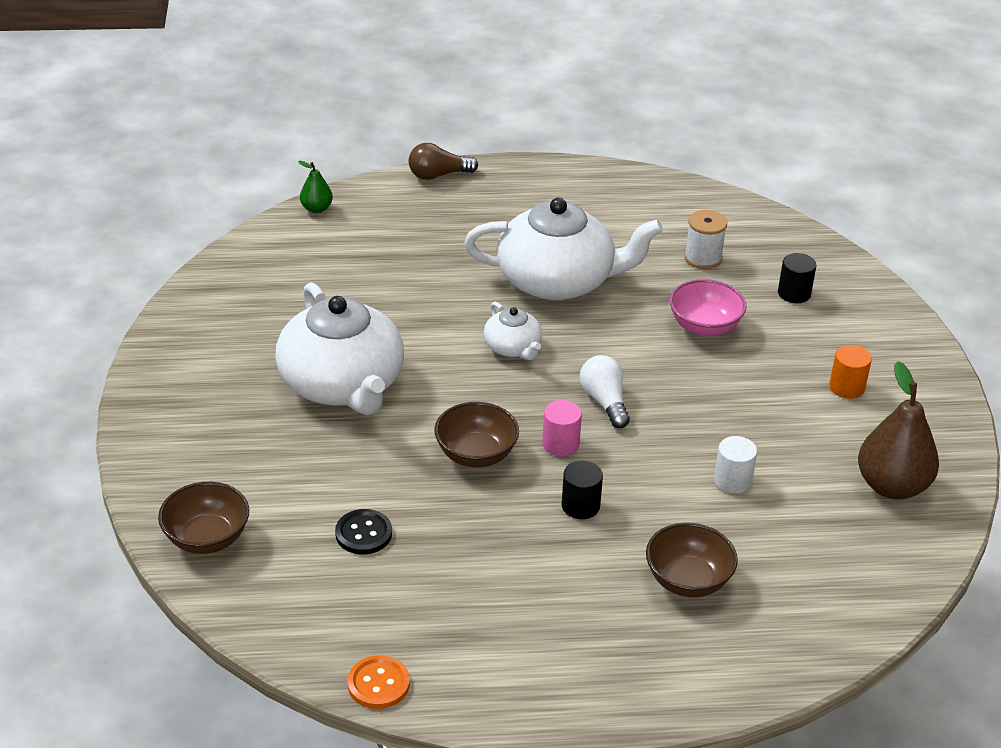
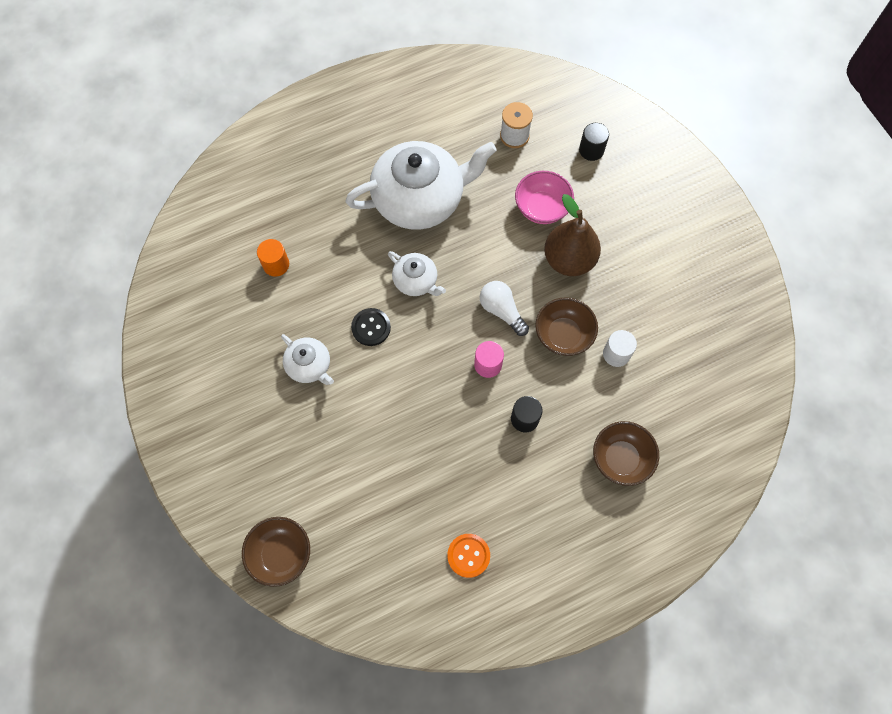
camera: 20 degrees left, 30 degrees up
(316, 209) = (206, 185): green pear -> none
(342, 384) = (309, 365): white teapot -> white teapot, size x0.47
(363, 533) = (388, 505): black button -> black button (371, 327)
(378, 684) = (457, 635): orange button -> orange button (468, 555)
(438, 175) = (283, 114): brown light bulb -> none
(476, 454) = (434, 398): brown bowl -> brown bowl (563, 335)
(847, 387) = (659, 233): orange cylinder -> orange cylinder (276, 264)
(892, 486) = (721, 318): brown pear -> brown pear (569, 260)

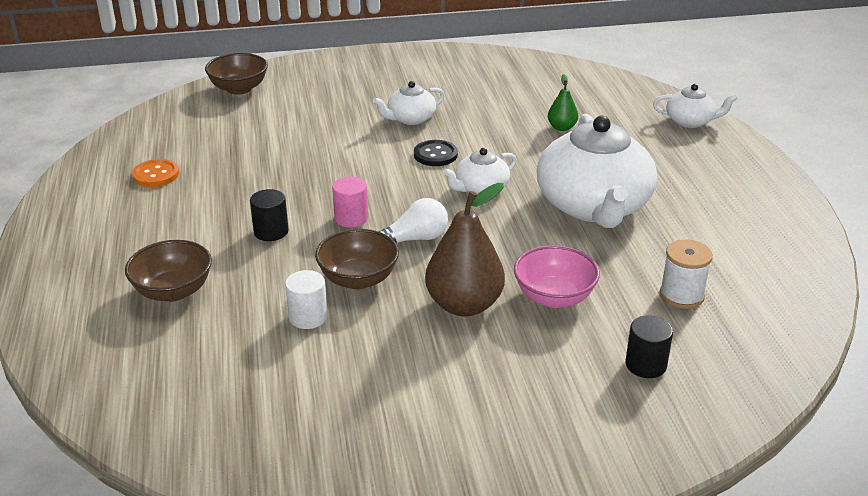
camera: 105 degrees right, 35 degrees down
(264, 143) = (690, 121): none -> white teapot
(276, 264) = (533, 113): orange cylinder -> none
(298, 238) = (562, 127): none -> green pear

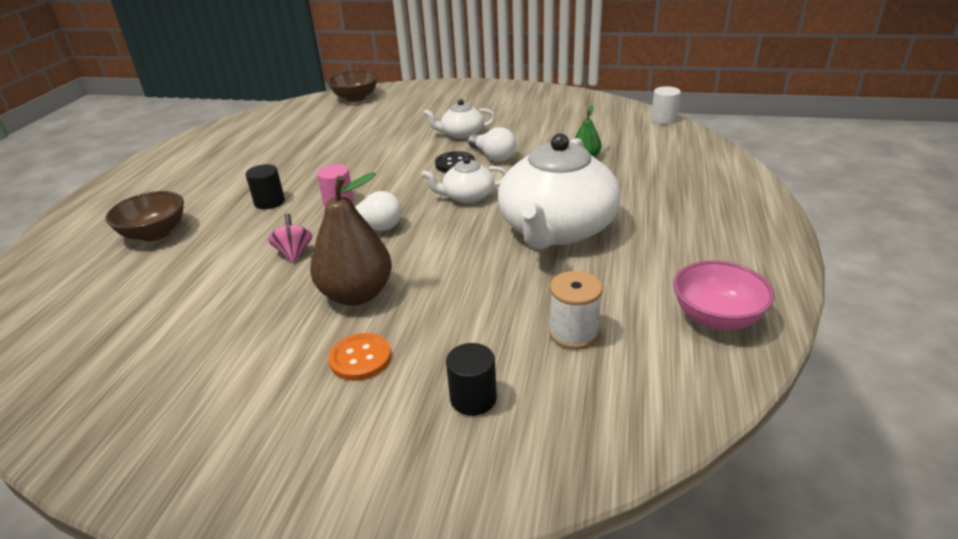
camera: 25 degrees right, 0 degrees up
(156, 175) = (237, 148): orange button -> orange button (360, 358)
(308, 317) = (224, 276): white cylinder -> white cylinder (664, 119)
(358, 279) = (294, 252): brown bowl -> pink spinning top
(468, 140) = (493, 156): none -> white light bulb
(554, 297) = (443, 306): pink bowl -> pink bowl (716, 317)
(690, 121) = (719, 169): white teapot -> none

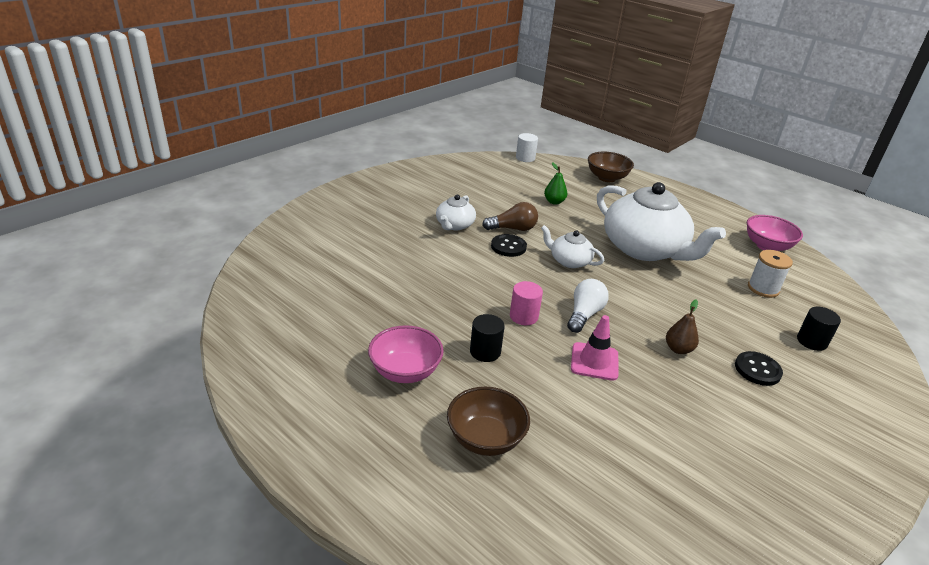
camera: 65 degrees left, 0 degrees up
(221, 182) = (405, 371): none -> pink bowl
(294, 252) = (594, 361): pink spinning top -> pink traffic cone
(355, 98) = (290, 241): brown bowl -> brown bowl (607, 178)
(356, 294) = (678, 349): brown pear -> brown pear, size x0.50
(360, 358) = (757, 370): orange button -> black button
(467, 196) = (569, 261): white teapot -> white teapot turned 105 degrees clockwise
(493, 156) = (513, 229): white light bulb -> brown light bulb

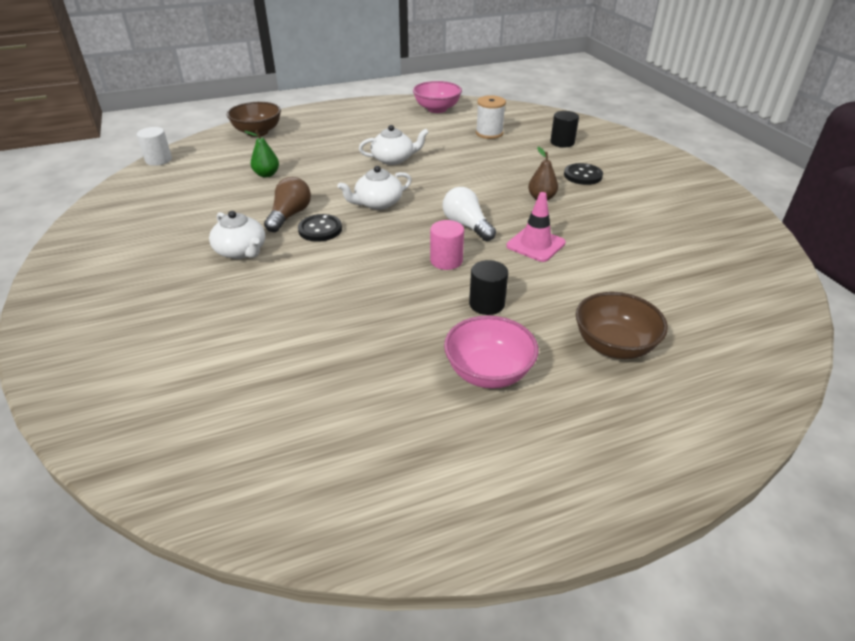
camera: 60 degrees left, 5 degrees up
(644, 249) = (393, 159): white teapot -> white teapot, size x0.47

